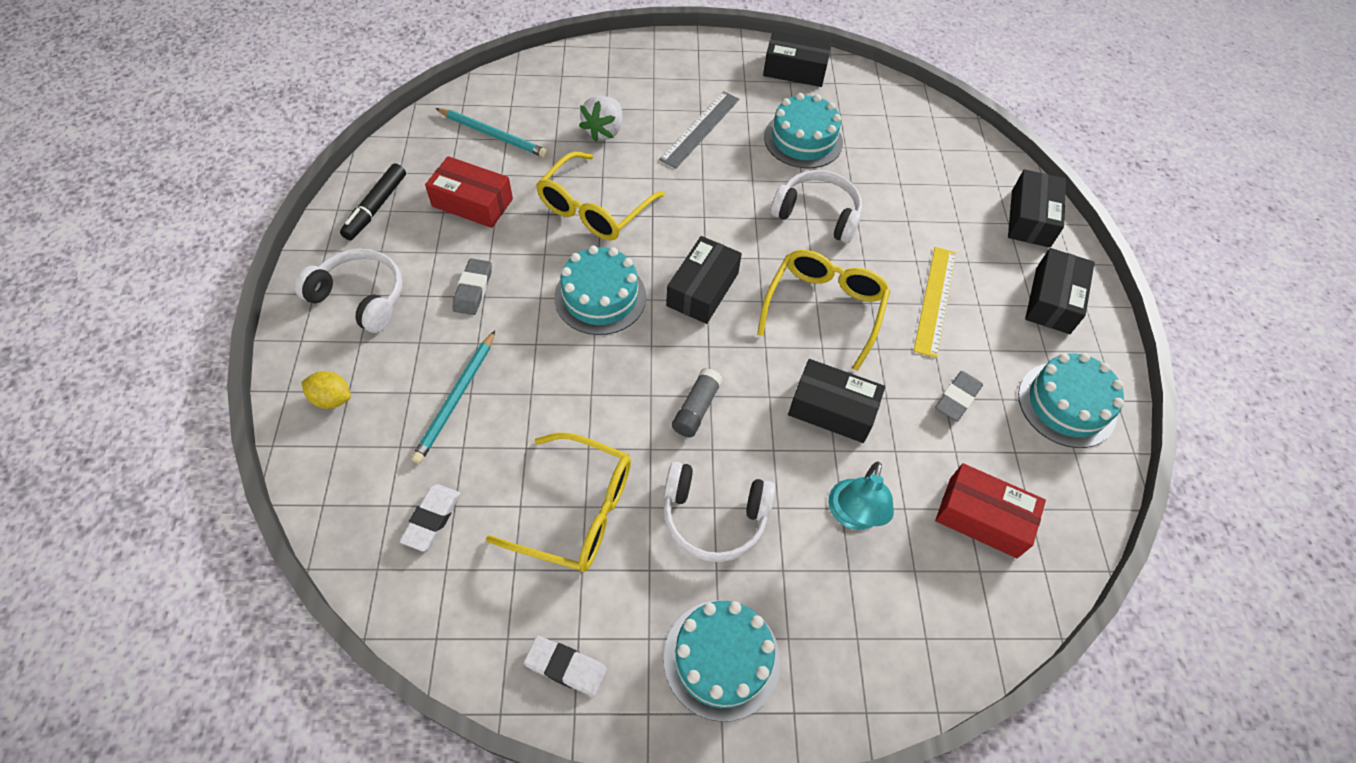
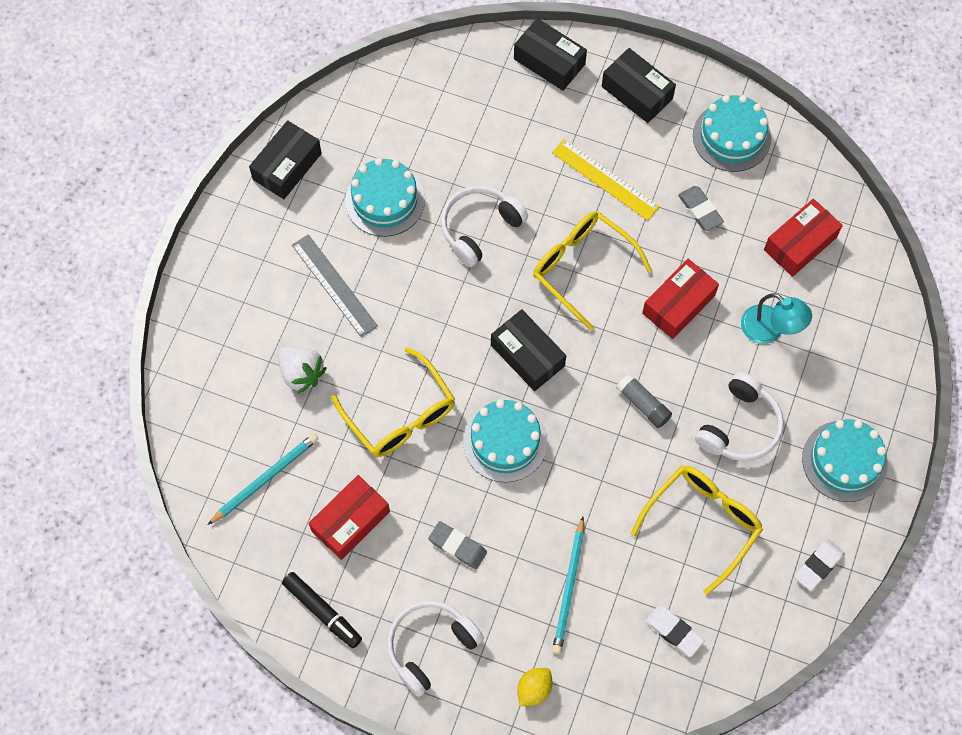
camera: 65 degrees left, 10 degrees up
(456, 398) = (569, 588): turquoise pencil -> turquoise pencil turned 60 degrees clockwise
(832, 409) = (678, 304): black box -> red box

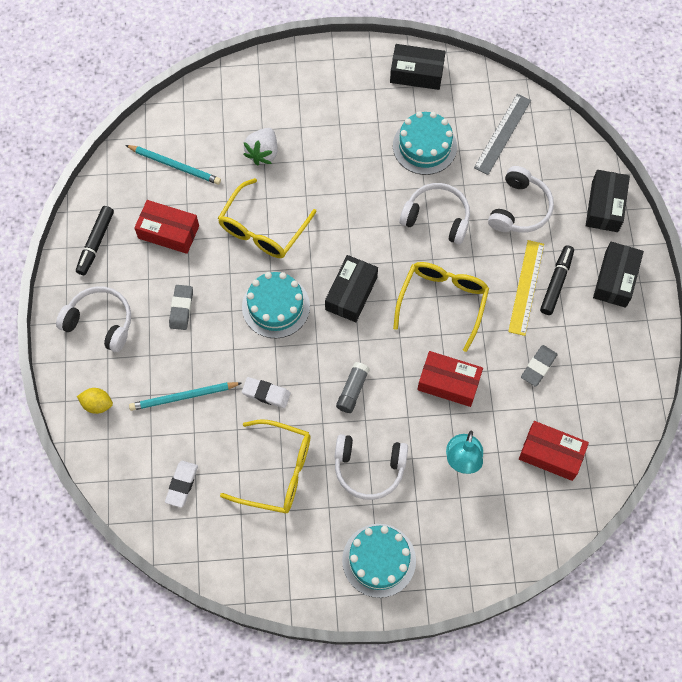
camera: 65 degrees right, 0 degrees up
(334, 285) = (340, 143): grey ruler -> grey ruler (502, 134)
(510, 143) = (519, 208): none -> white headphones
(614, 149) = (556, 282): none -> black marker
(731, 137) = (617, 365): turquoise cake -> none
(818, 566) = (281, 572): white eraser -> white eraser (266, 394)

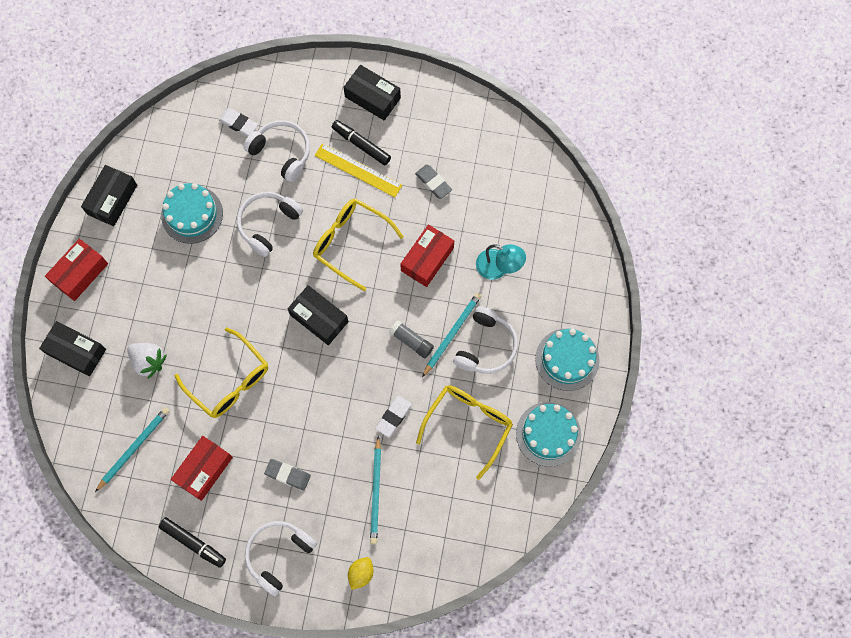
camera: 75 degrees left, 5 degrees up
(182, 484) = (458, 511): white eraser -> white eraser (238, 124)
(276, 306) = (311, 388): turquoise cake -> turquoise cake (548, 434)
(373, 429) = (452, 333): none -> turquoise pencil
(502, 134) = (202, 144): grey ruler -> none
(551, 454) = (512, 197): red box -> red box (80, 273)
(605, 206) = (302, 83): black box -> black box (76, 351)

